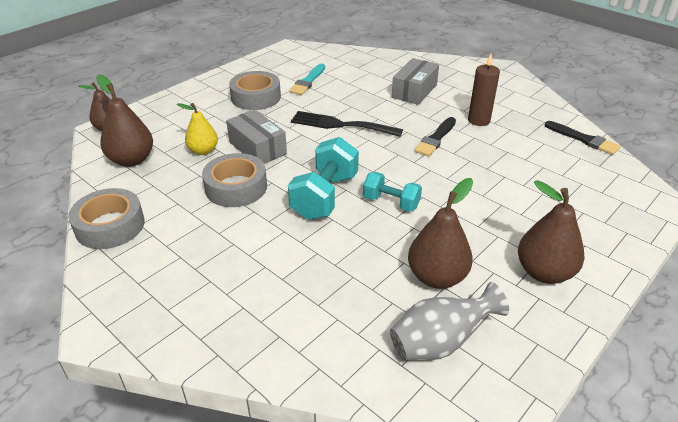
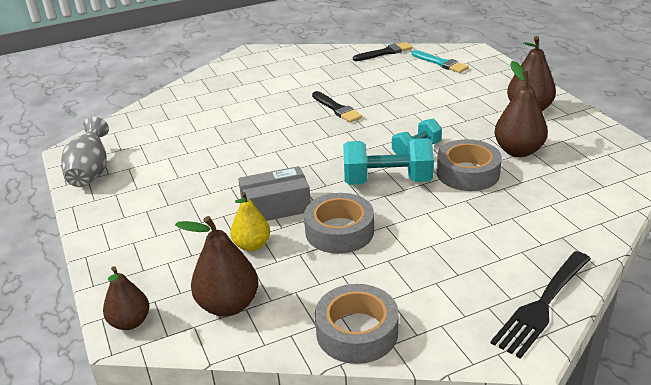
camera: 65 degrees left, 5 degrees down
(256, 97) = (167, 192): grey tape -> grey tape (467, 173)
(308, 81) = (167, 153): turquoise brush -> turquoise brush (441, 63)
(325, 196) = (387, 181): turquoise dumbbell -> turquoise dumbbell turned 45 degrees counterclockwise
(340, 125) = (273, 150): black fork -> black fork (541, 306)
(414, 91) = (248, 100): grey box -> none
(440, 342) = (586, 165): grey vase -> grey vase (91, 172)
(478, 120) = (325, 84): brown candle -> none

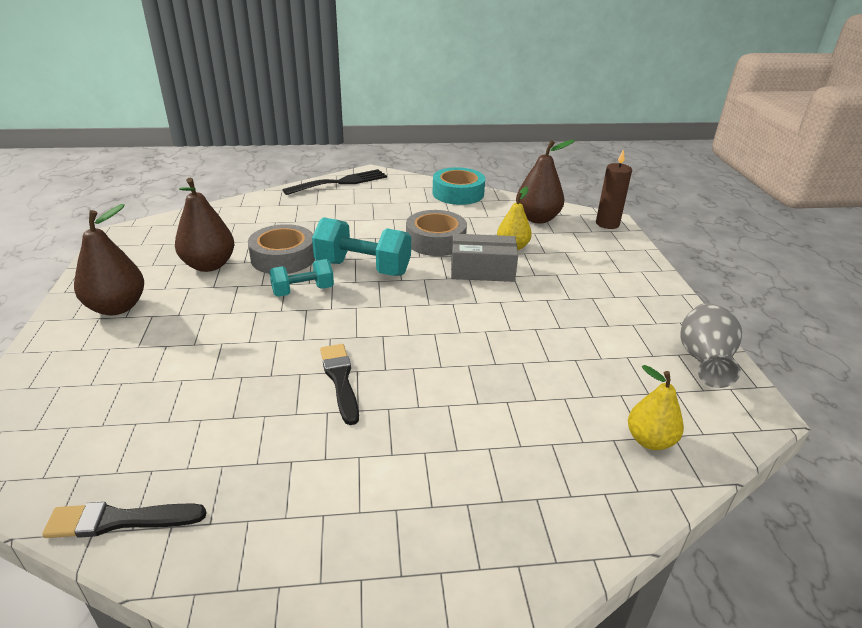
camera: 165 degrees left, 0 degrees up
(130, 322) = (607, 224): brown pear -> brown candle
(147, 122) = (650, 440): none -> yellow pear
(357, 332) = (458, 193): grey tape -> turquoise tape
(441, 63) = (75, 440): turquoise brush -> none

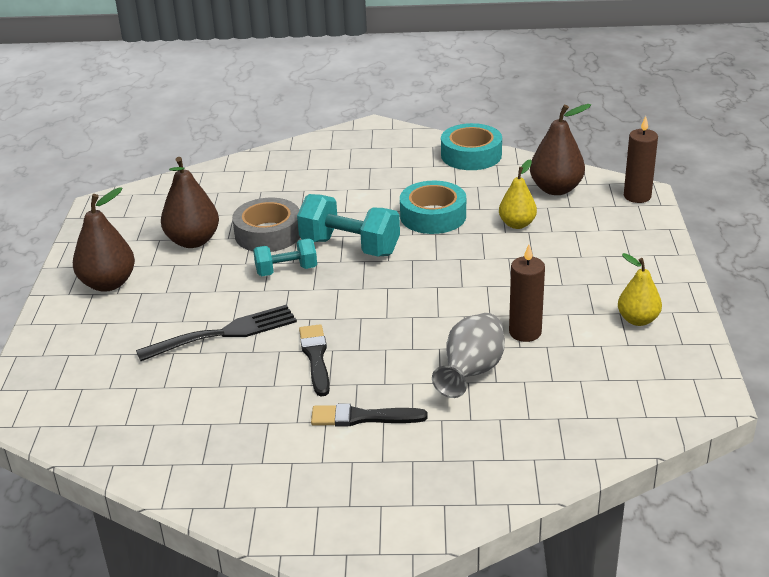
camera: 10 degrees right, 0 degrees up
(119, 520) = (132, 458): black brush -> black brush (362, 417)
(341, 182) = (337, 140): black fork -> black fork (225, 333)
(435, 241) = (433, 216): grey tape -> turquoise tape
(482, 270) = (476, 251): grey box -> none
(549, 346) = (525, 332): none -> brown candle
(650, 440) = (592, 420): yellow pear -> yellow pear (638, 320)
(703, 361) = (678, 352): grey vase -> grey vase (471, 373)

